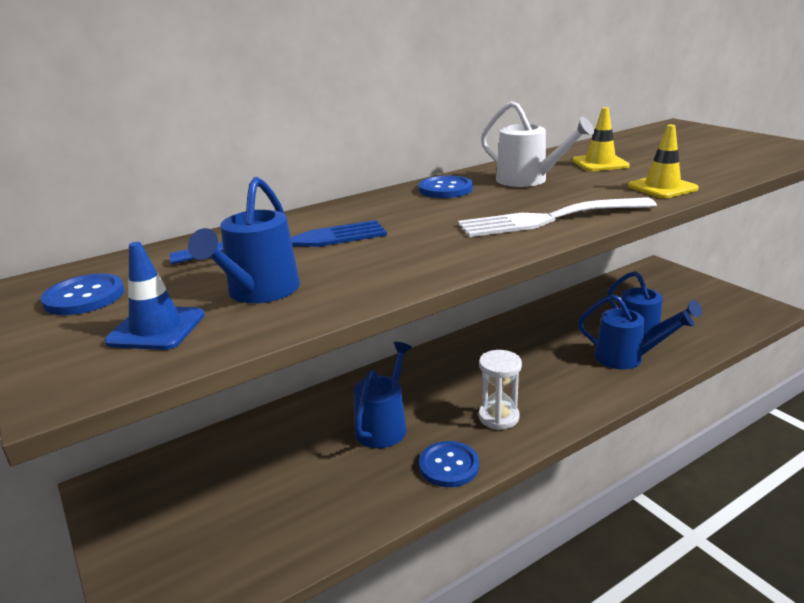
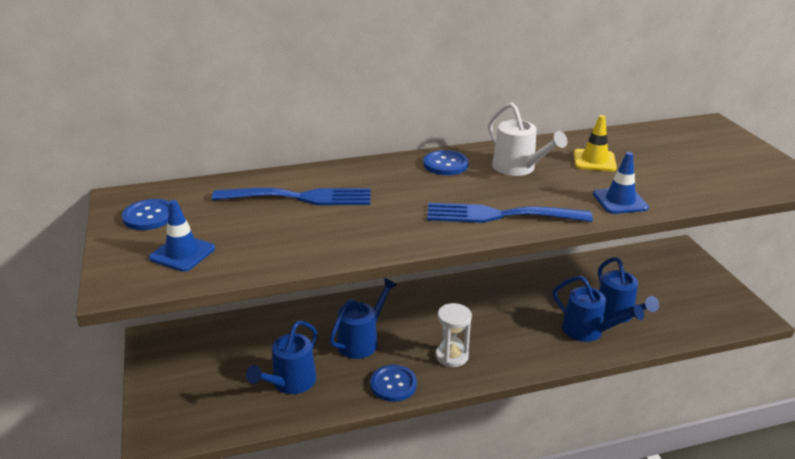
camera: 15 degrees right, 5 degrees up
(259, 292) = (256, 238): blue watering can -> blue watering can (290, 383)
(549, 219) = (499, 215): white fork -> blue fork
(662, 187) = (620, 201): yellow traffic cone -> blue traffic cone

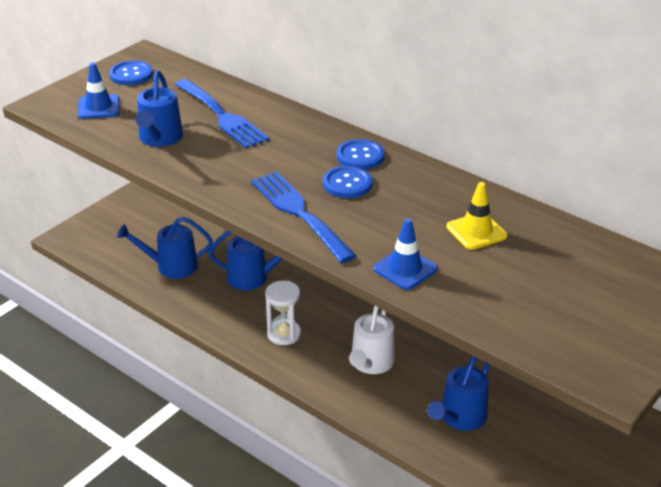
camera: 55 degrees right, 5 degrees up
(393, 384) = (217, 317): blue button -> blue button (347, 184)
(518, 168) = (401, 194): white watering can -> white watering can (370, 363)
(588, 331) = (409, 406): blue watering can -> blue watering can (159, 139)

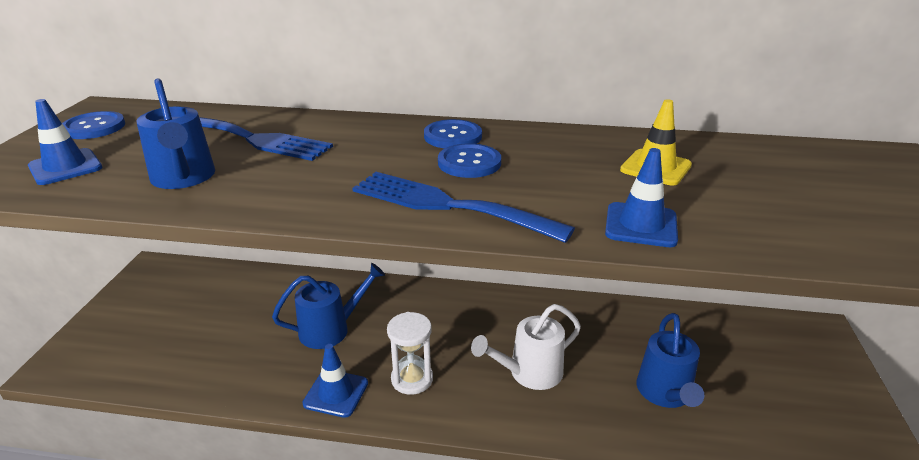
camera: 30 degrees left, 5 degrees down
(171, 266) = (222, 352): blue watering can -> none
(227, 323) = (336, 393): none -> blue traffic cone
(370, 363) = (529, 373): white watering can -> white watering can turned 75 degrees clockwise

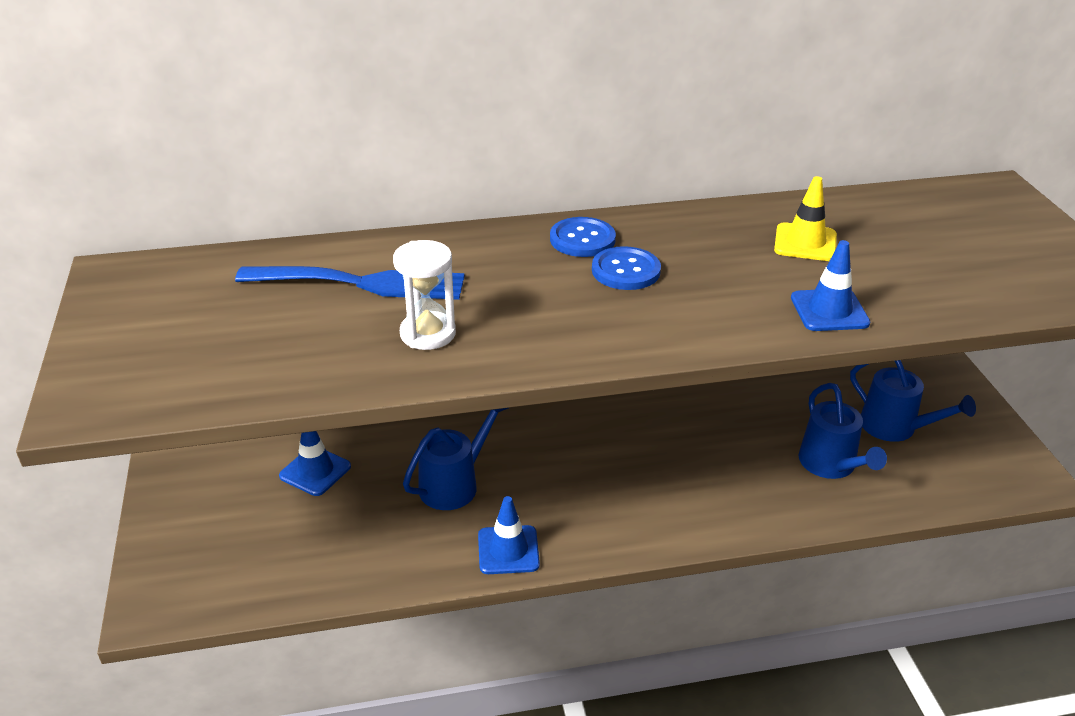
camera: 20 degrees left, 5 degrees up
(65, 167) = (179, 363): blue traffic cone -> blue traffic cone (315, 471)
(94, 127) = (144, 303): blue button -> none
(184, 178) = (339, 349): blue watering can -> blue watering can (895, 427)
(412, 379) = (579, 515): white hourglass -> white hourglass (428, 334)
(448, 206) = (644, 326): blue fork -> none
(529, 373) = (694, 478): white watering can -> none

